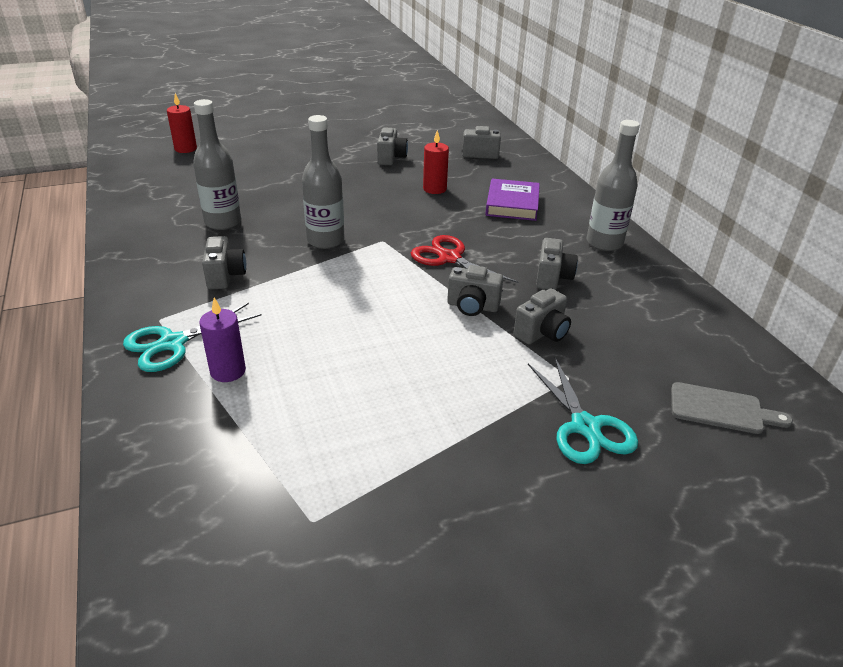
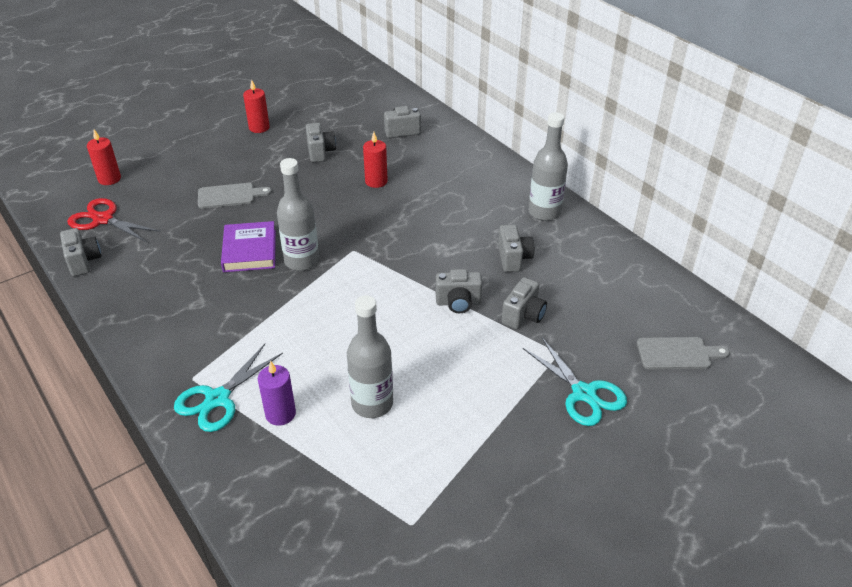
camera: 15 degrees left, 5 degrees up
(223, 222) = (195, 261): grey bottle -> grey bottle (372, 404)
(225, 276) = (228, 319): grey camera -> grey camera (84, 261)
(285, 178) = (229, 196): none -> grey cutting board
(343, 132) = (259, 128): none -> red candle
(449, 258) = (419, 257): red scissors -> red scissors (103, 219)
(512, 204) = (452, 185): purple book -> purple book (250, 251)

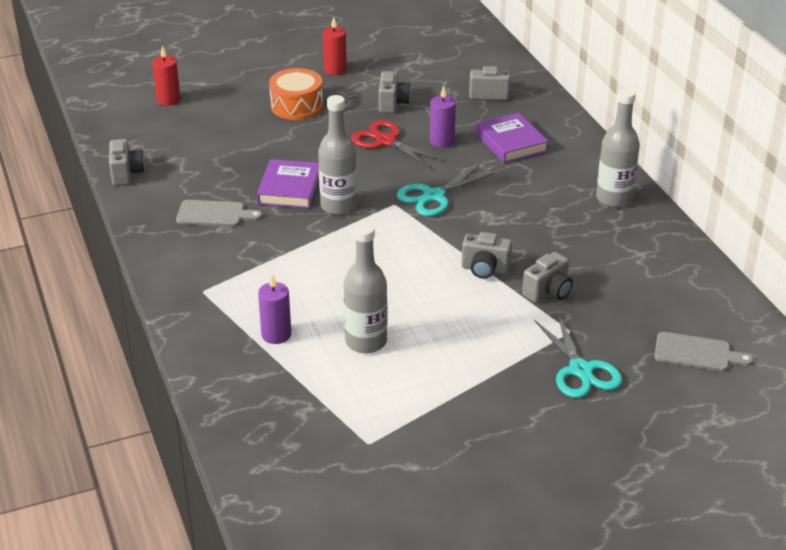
camera: 15 degrees right, 5 degrees down
(103, 219) = (153, 138): red scissors -> red scissors (386, 141)
(218, 399) = (221, 312): turquoise scissors -> turquoise scissors (434, 196)
(229, 196) = (284, 133): grey cutting board -> grey cutting board (214, 214)
(233, 167) = (296, 106): none -> orange drum
(376, 181) = (442, 141): red candle -> purple candle
(437, 173) = (511, 142): none -> purple book
(513, 258) = (560, 238): grey camera -> none

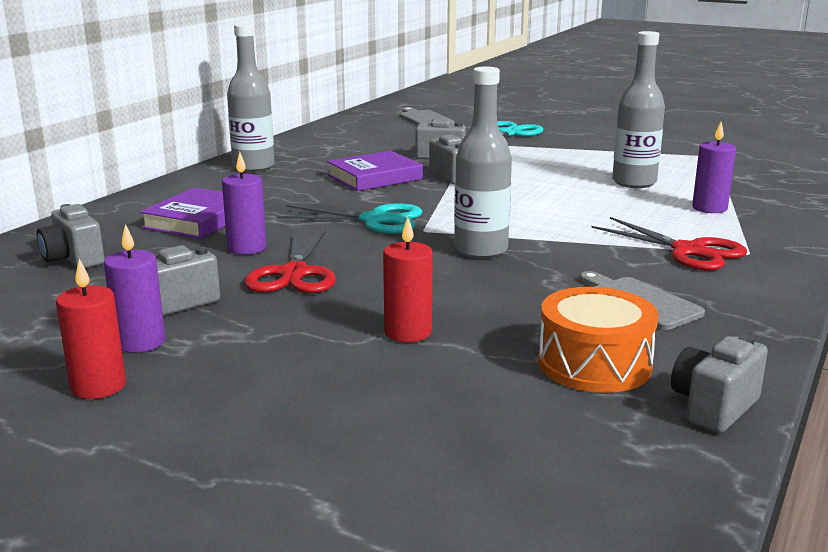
camera: 130 degrees left, 15 degrees down
(168, 100) = (448, 507): red candle -> red candle (408, 332)
(236, 272) = (689, 251): none -> red scissors
(289, 188) = (501, 284): purple book -> purple book (374, 177)
(296, 106) = (280, 366): orange drum -> orange drum (594, 364)
(362, 86) = (140, 342): none -> purple candle

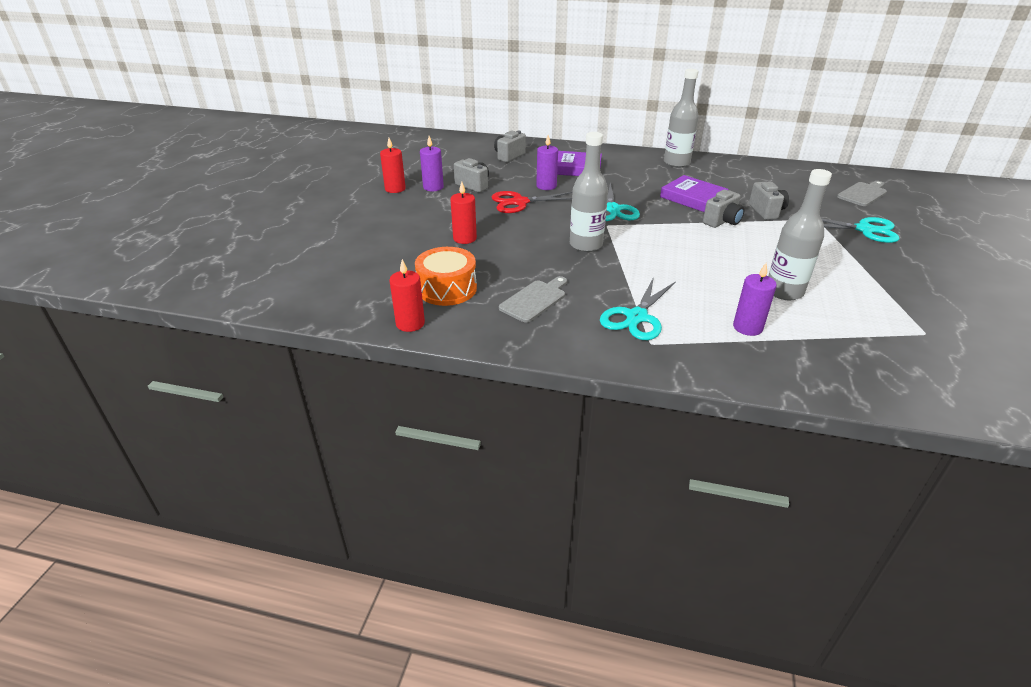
camera: 75 degrees right, 15 degrees up
(689, 251) = (636, 317): red scissors -> turquoise scissors
(713, 407) = (410, 323): grey camera -> red candle

